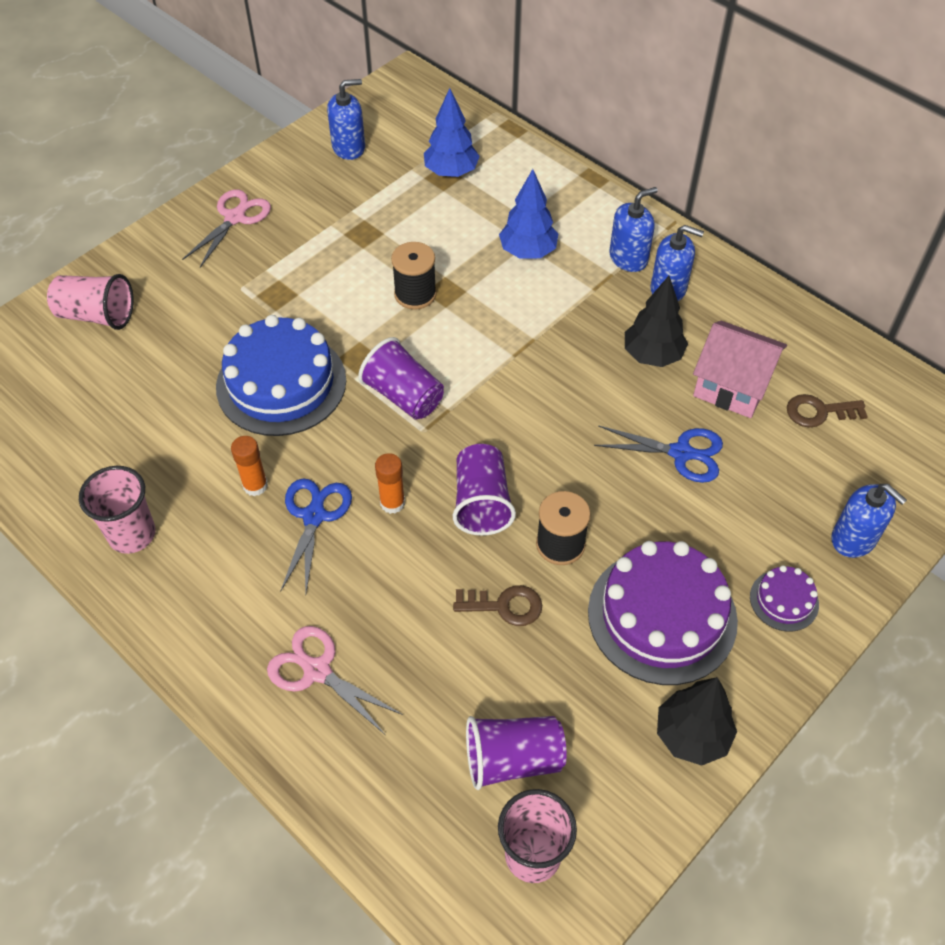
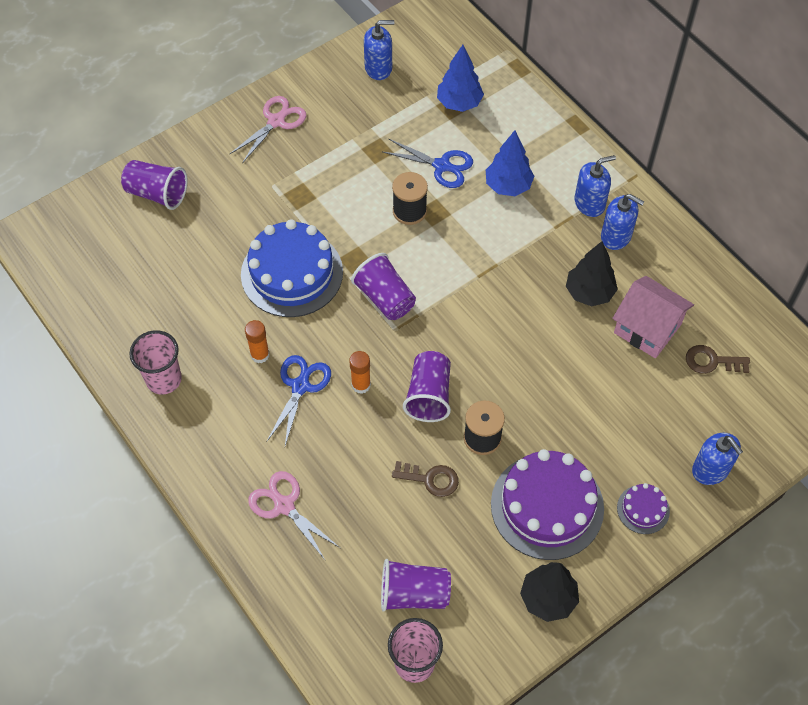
camera: 10 degrees right, 5 degrees up
(96, 315) = (157, 193): pink cup -> purple cup
(681, 453) = (592, 379): blue scissors -> blue scissors (441, 166)

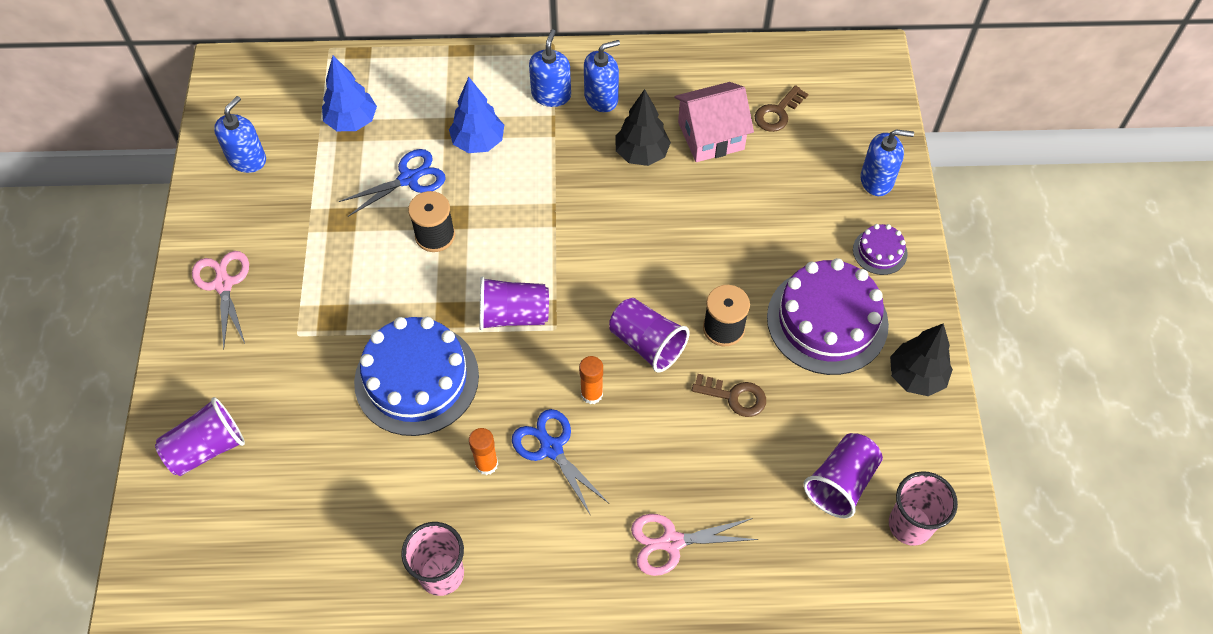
camera: 55 degrees left, 0 degrees up
(430, 479) = (734, 396): brown key -> brown key turned 60 degrees clockwise

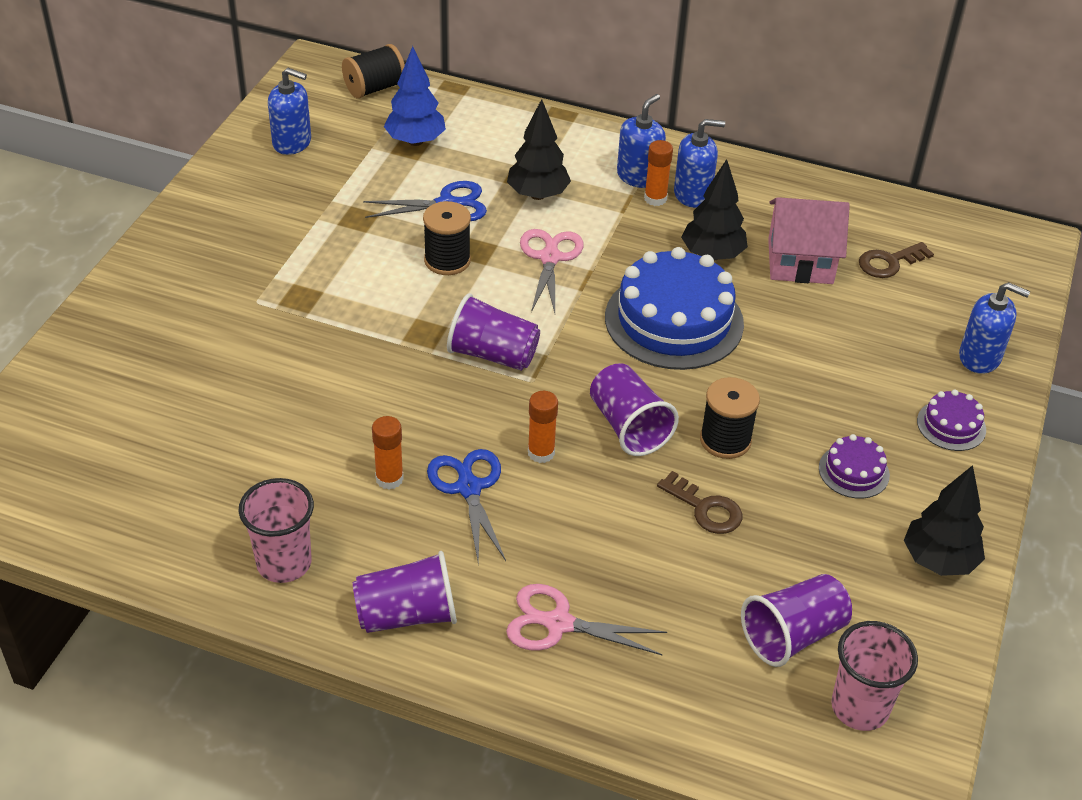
camera: 20 degrees right, 15 degrees down
(206, 448) = (108, 369): purple cup -> purple cup (407, 615)
(223, 284) = (208, 237): pink scissors -> pink scissors (550, 258)
(247, 159) = (292, 142): blue soap dispenser -> blue soap dispenser turned 60 degrees clockwise
(291, 76) = (375, 88): none -> black spool
(416, 378) = (357, 378): blue cake -> blue cake (674, 320)
(478, 142) = (537, 195): blue tree -> black tree
(574, 113) = (655, 199): none -> orange glue stick
(827, 320) = (854, 471): purple cake -> purple cake, size x0.46

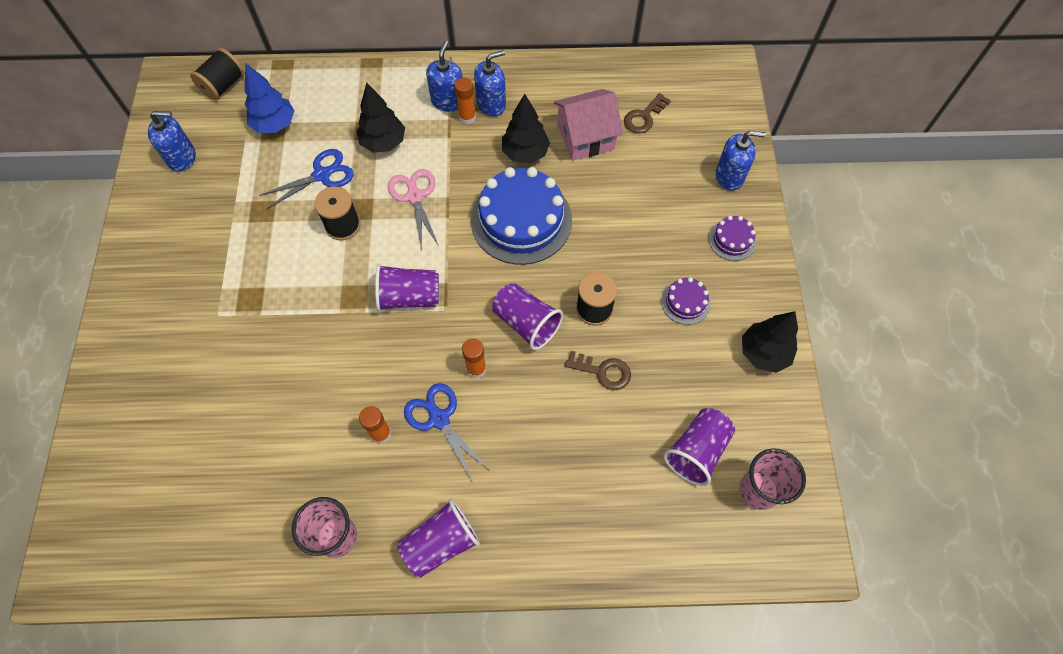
camera: 20 degrees left, 20 degrees up
(559, 623) = (545, 506): pink scissors -> none

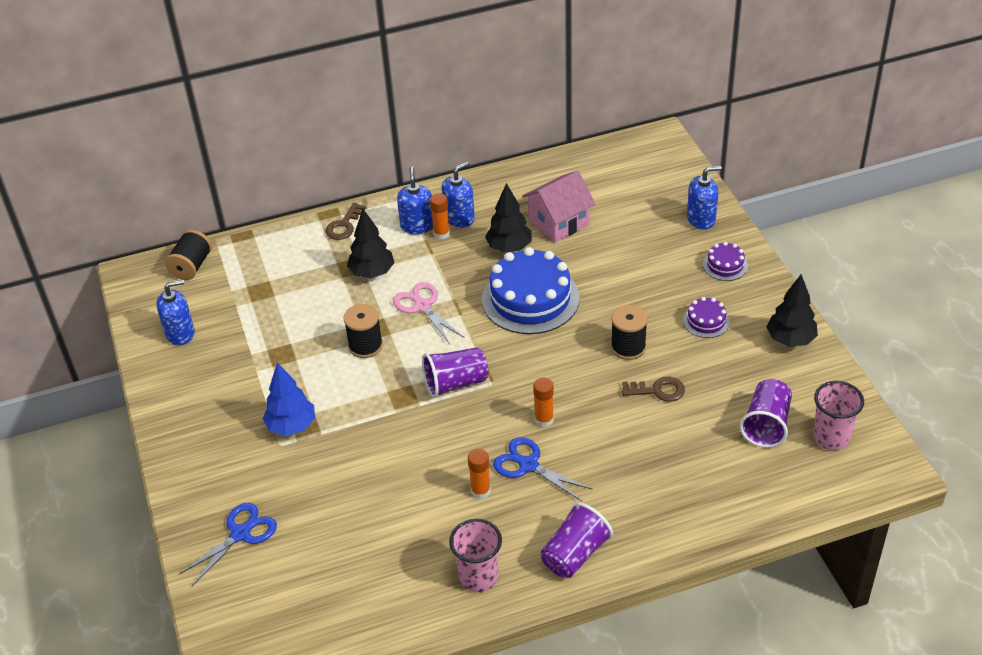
camera: 15 degrees left, 20 degrees down
(274, 125) = (259, 285): blue tree -> blue tree (291, 426)
(322, 175) = (325, 312): blue scissors -> blue scissors (240, 534)
(526, 323) = (572, 374): purple cup -> none
(644, 117) = (604, 194): brown key -> brown key (344, 225)

